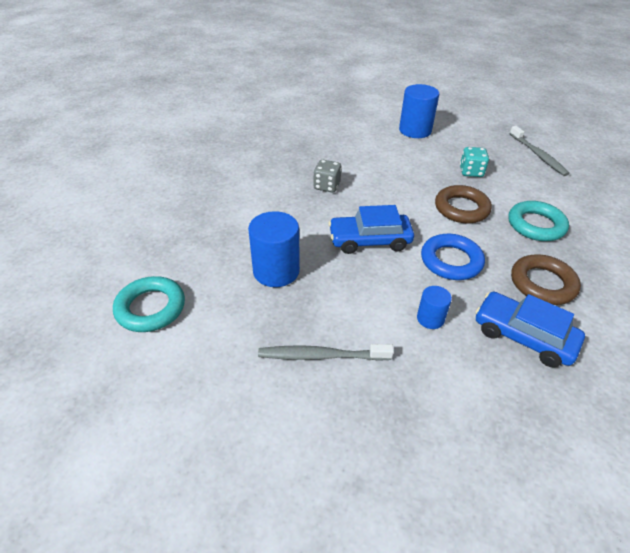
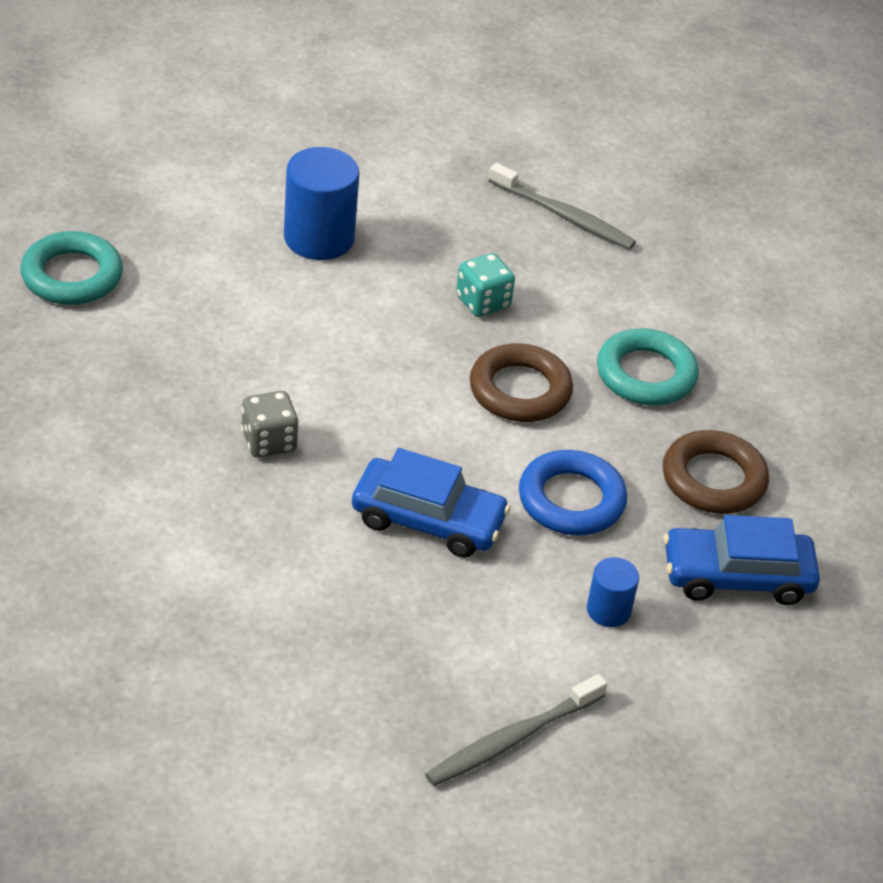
camera: 40 degrees left, 0 degrees up
(151, 308) = (203, 803): turquoise ring -> turquoise ring (72, 276)
(276, 271) = (334, 645): blue cylinder -> none
(369, 240) = (428, 520): blue car -> blue car turned 120 degrees counterclockwise

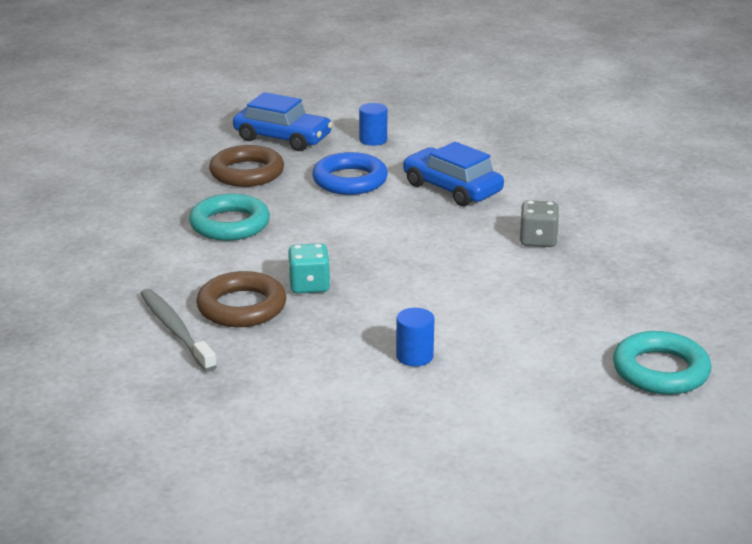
camera: 150 degrees left, 15 degrees down
(319, 238) = (414, 356): blue cylinder -> blue cylinder, size x0.54
(512, 739) = (469, 113): grey toothbrush -> none
(520, 390) = (331, 233): brown ring -> brown ring (242, 307)

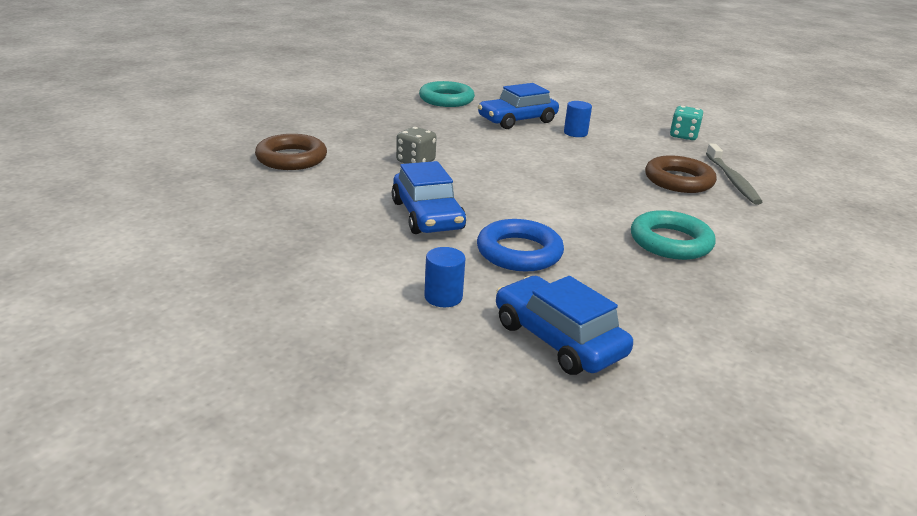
camera: 155 degrees left, 0 degrees up
(247, 173) = (631, 297): brown ring -> brown ring (291, 158)
(309, 285) = (620, 180): turquoise dice -> turquoise dice (683, 136)
(513, 356) = (517, 120): none -> blue car

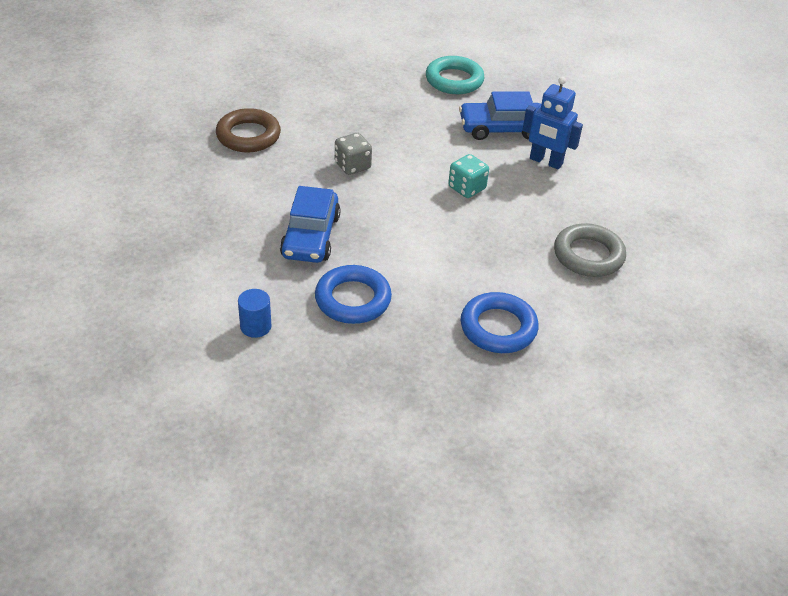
camera: 25 degrees right, 15 degrees up
(558, 339) = (307, 393): blue car -> none
(575, 133) = (546, 161): blue cylinder -> blue robot
(670, 242) = (498, 328): turquoise ring -> blue ring
(678, 180) = (588, 255): brown ring -> grey ring
(683, 136) = (664, 193): turquoise dice -> turquoise dice (467, 188)
(732, 180) = (648, 269): grey toothbrush -> none

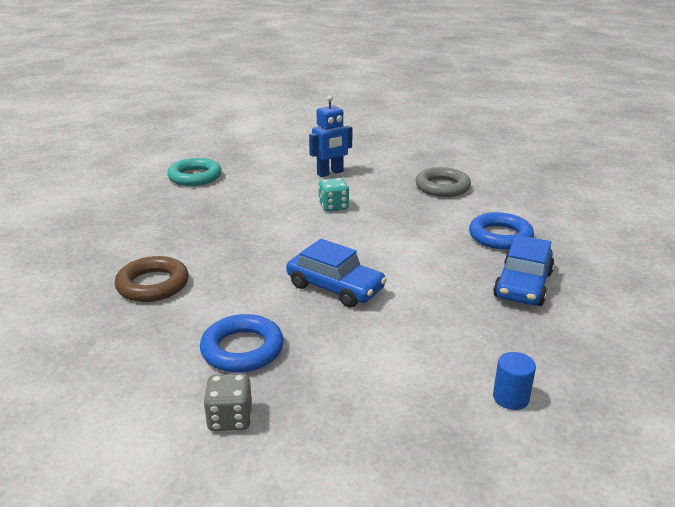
camera: 60 degrees left, 15 degrees down
(255, 326) = (441, 347): blue cylinder -> blue cylinder (511, 398)
(352, 166) = (257, 244): grey dice -> grey dice (230, 418)
(353, 299) = (433, 287): blue ring -> blue ring (242, 349)
(501, 128) = (276, 177): blue car -> blue car (523, 285)

